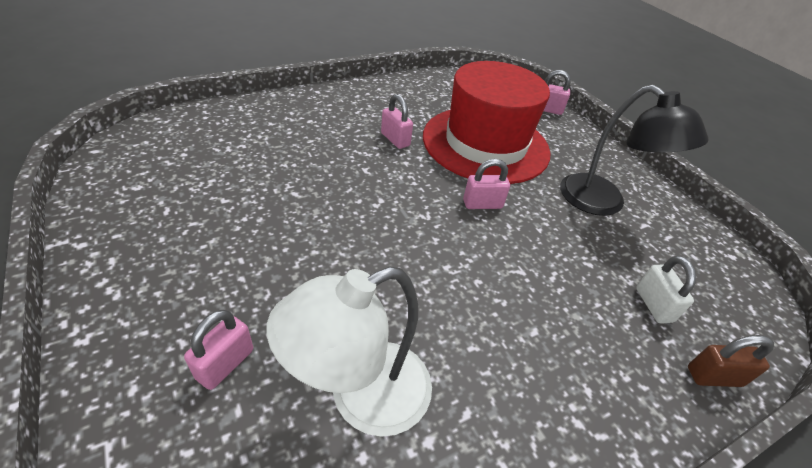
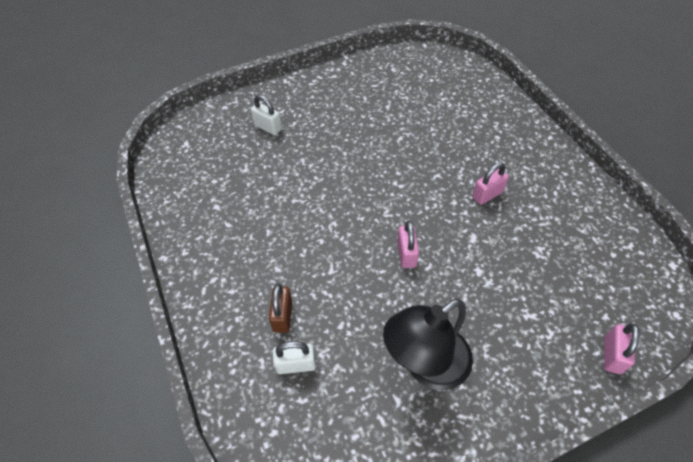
camera: 100 degrees right, 10 degrees up
(225, 364) = (268, 127): pink padlock -> white padlock
(361, 397) = (243, 179): white lamp -> none
(485, 144) = (504, 269): red hat -> none
(713, 376) = (229, 383): brown padlock -> brown padlock (283, 316)

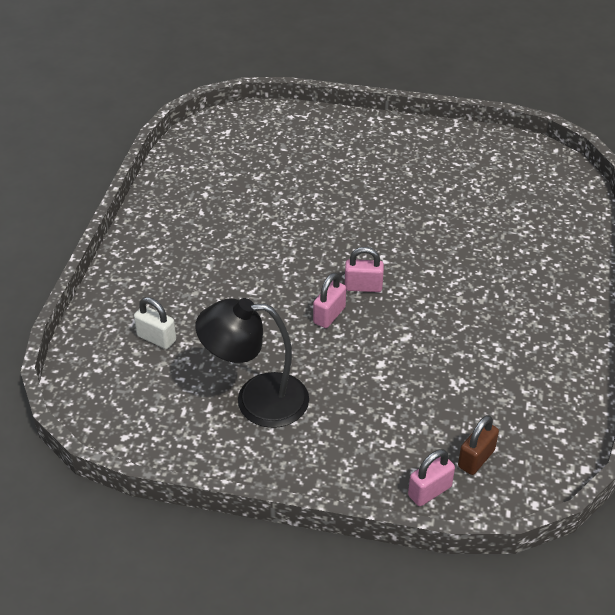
camera: 35 degrees right, 10 degrees down
(268, 127) = (312, 152): white padlock -> none
(283, 316) = (179, 301): brown padlock -> brown padlock (476, 458)
(487, 194) = (461, 311): pink padlock -> pink padlock (363, 287)

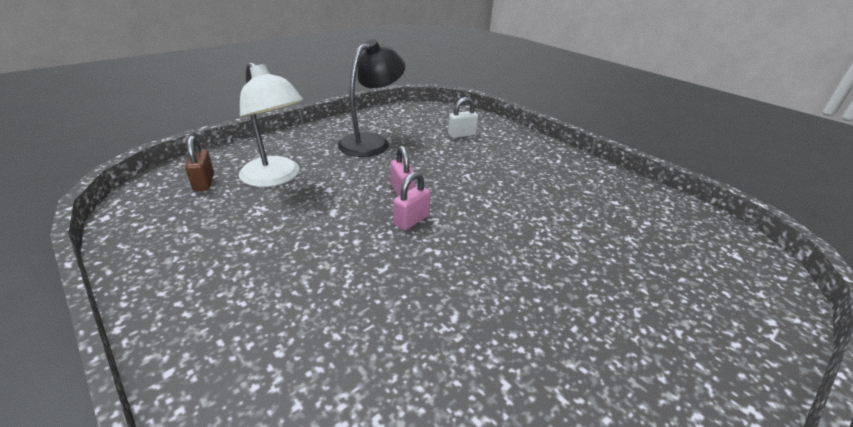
camera: 125 degrees right, 10 degrees down
(408, 414) = (276, 178): none -> white lamp
(429, 491) = (222, 158): pink padlock -> none

